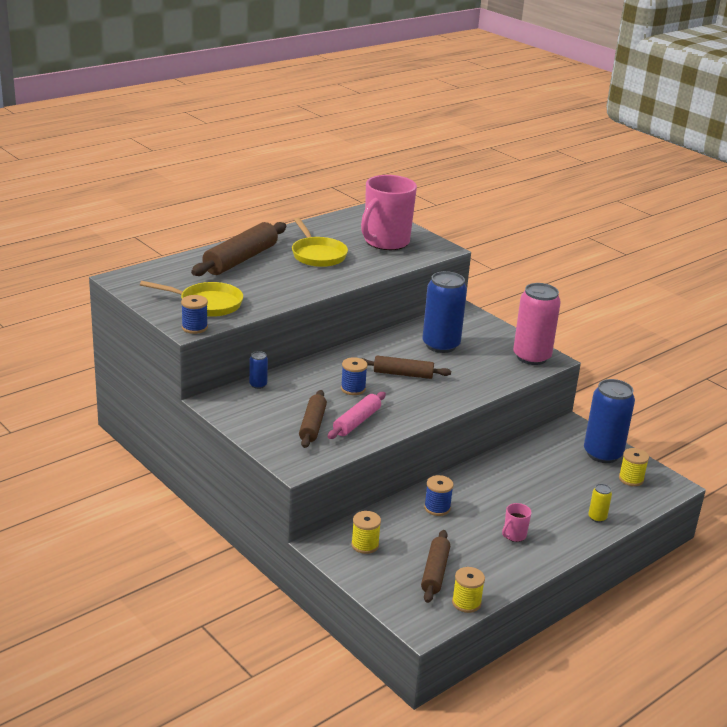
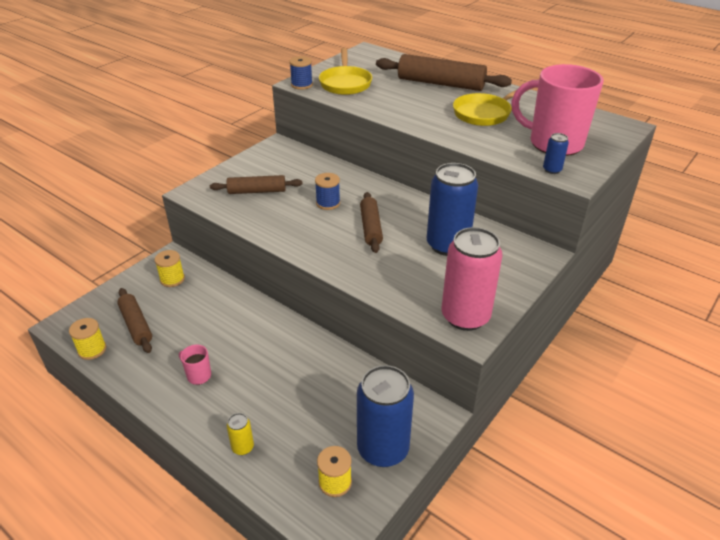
camera: 80 degrees right, 10 degrees up
(258, 385) = (312, 158): blue can -> blue can (552, 170)
(357, 422) = (270, 212): pink rolling pin -> none
(435, 572) = (136, 325): brown rolling pin -> brown rolling pin turned 60 degrees clockwise
(437, 508) = (235, 316): blue spool -> none

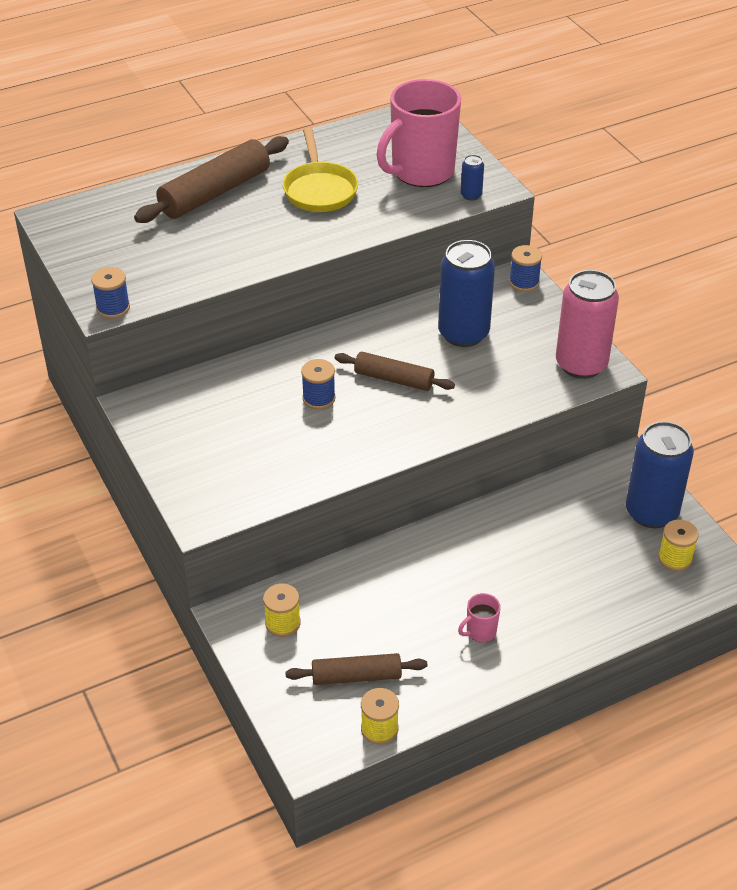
camera: 65 degrees left, 5 degrees up
(243, 447) = (603, 616): yellow can -> none
(257, 191) = (245, 454): brown rolling pin -> none
(345, 83) = (143, 268): yellow pan -> none
(537, 259) = (524, 282): none -> blue spool

